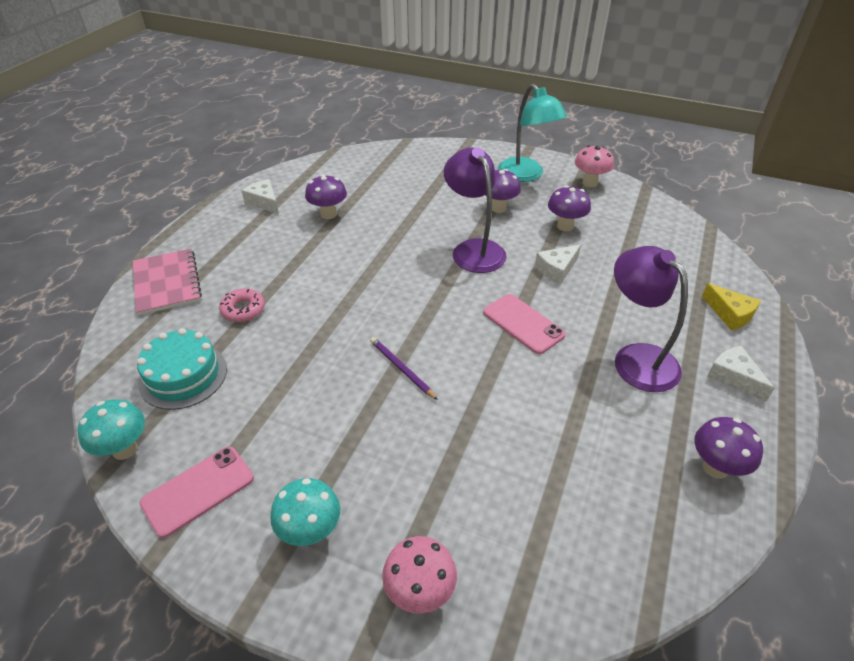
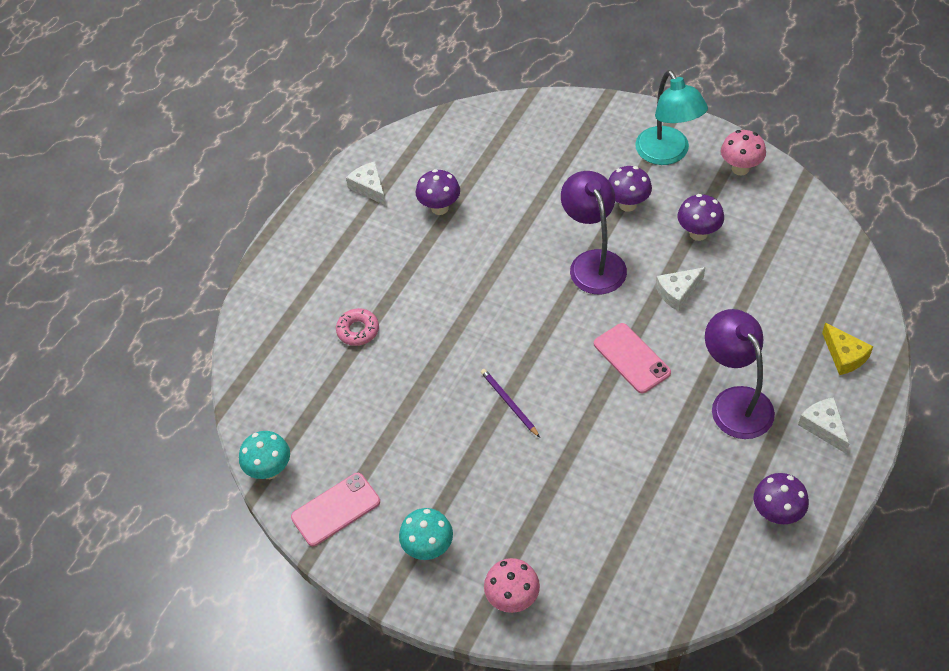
camera: 10 degrees right, 10 degrees up
(167, 283) = (280, 295): pink notebook -> none
(183, 375) = (310, 401): turquoise cake -> none

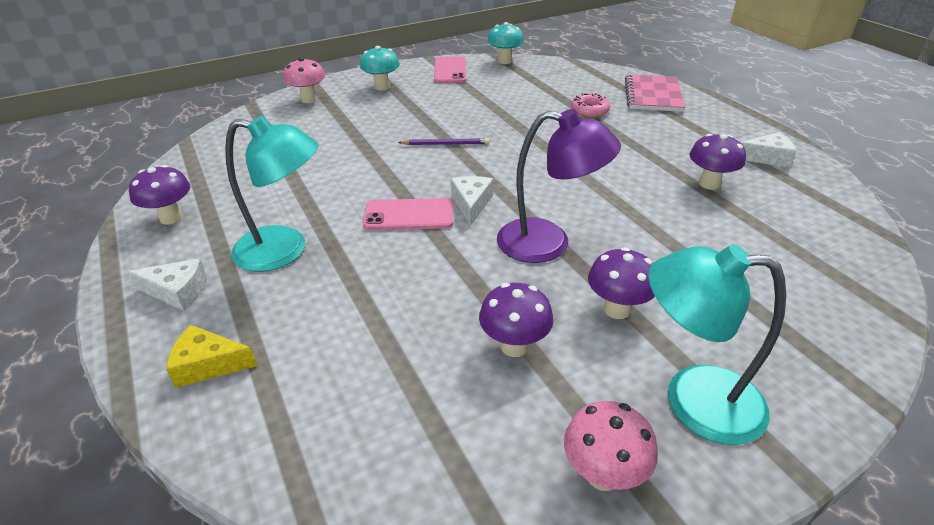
camera: 120 degrees right, 15 degrees down
(286, 297) = (653, 95): none -> pink notebook
(678, 292) = (447, 281): white cheese -> white cheese (471, 204)
(735, 402) = (285, 250): purple lamp -> turquoise lamp

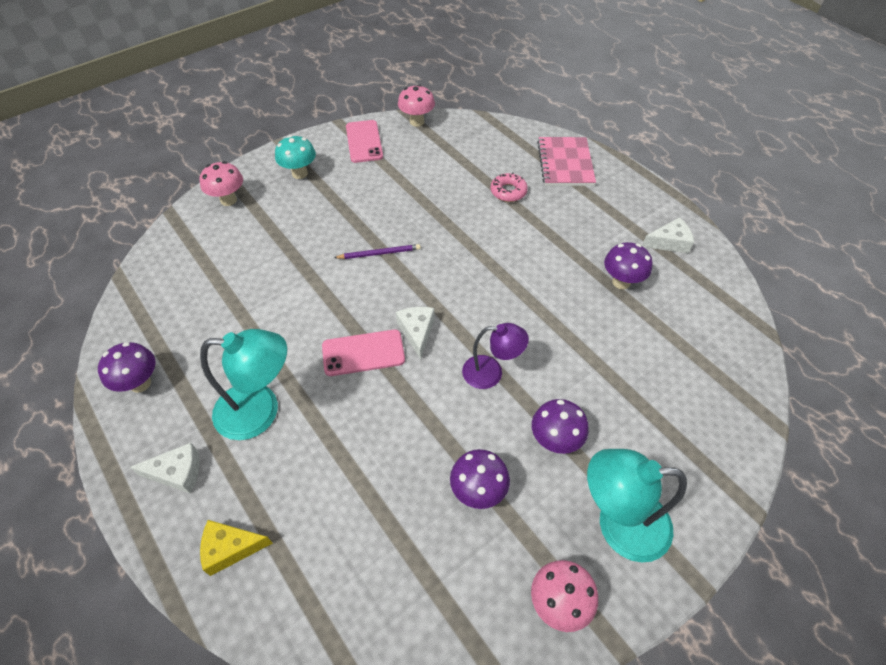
camera: 10 degrees left, 15 degrees up
(505, 61) = (417, 122): turquoise mushroom -> pink mushroom
(548, 243) = (491, 373): purple lamp -> purple lamp, size x0.64

